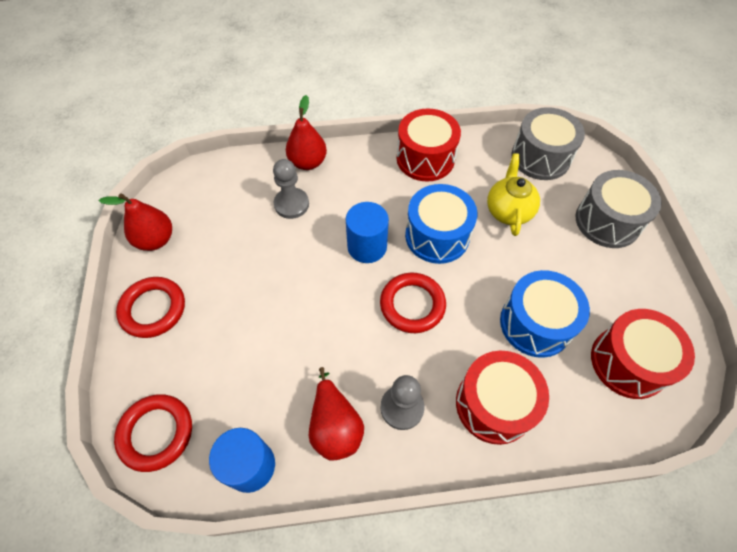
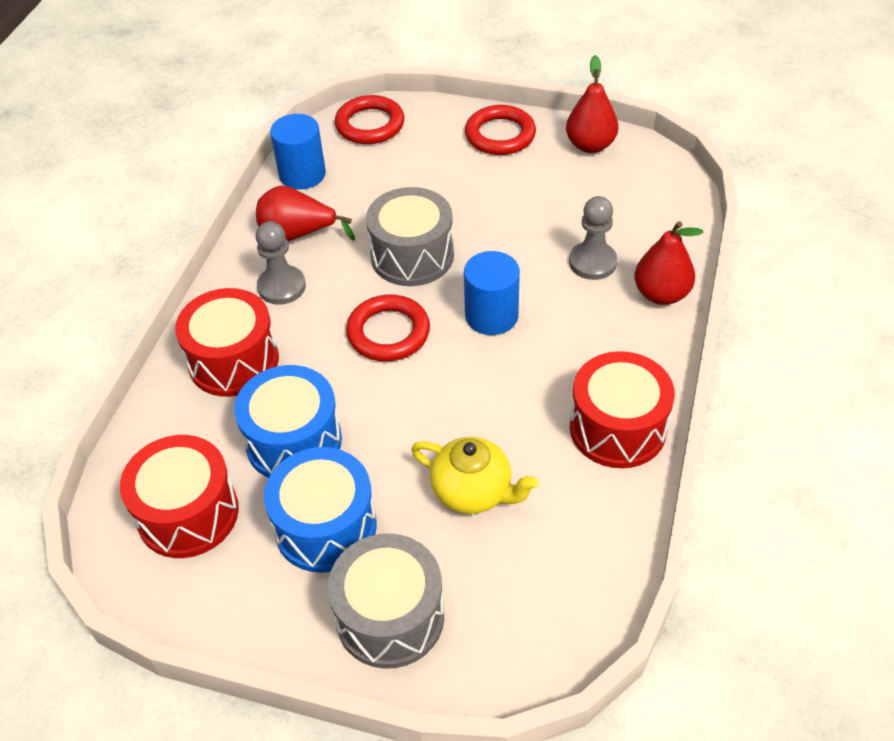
camera: 115 degrees right, 10 degrees down
(437, 236) = (472, 391): blue drum -> blue drum (325, 527)
(540, 157) = (558, 589): grey drum -> grey drum (412, 256)

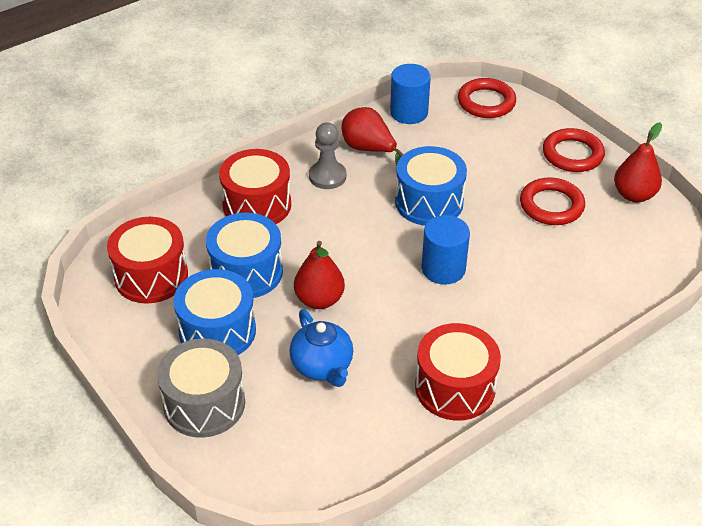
camera: 35 degrees right, 5 degrees down
(388, 332) = (366, 241): red ring -> red ring (551, 205)
(412, 256) = (429, 202): grey drum -> blue drum
(473, 491) = (322, 366): yellow teapot -> blue teapot
(592, 262) = (550, 274): grey pawn -> none
(661, 294) = (579, 322): red pear -> red pear (319, 300)

